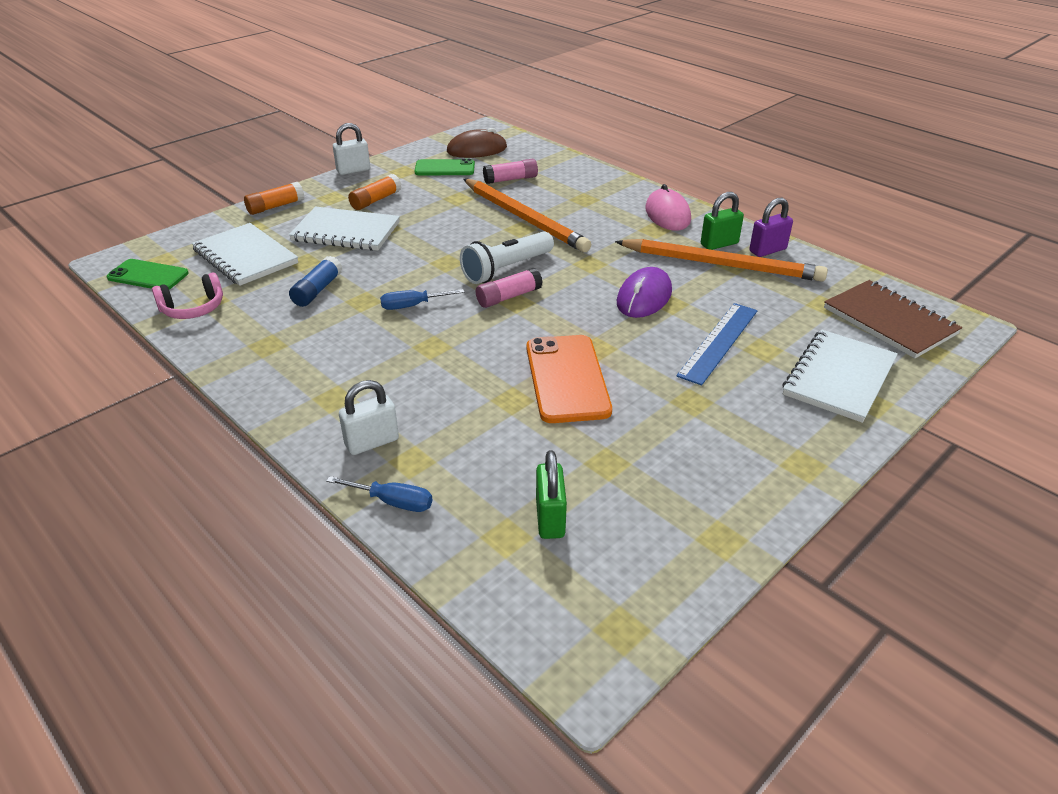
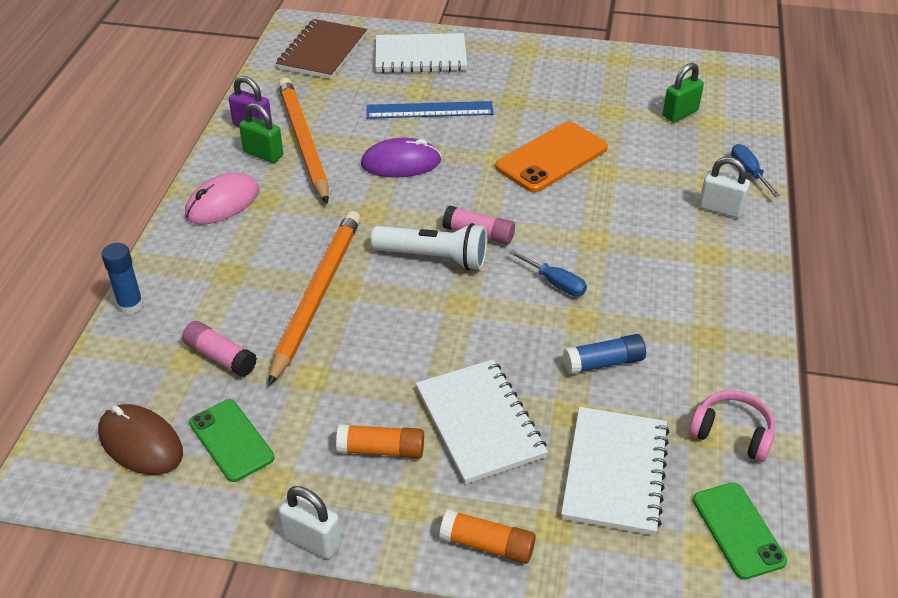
camera: 125 degrees left, 5 degrees up
(590, 167) = (130, 305): none -> blue glue stick

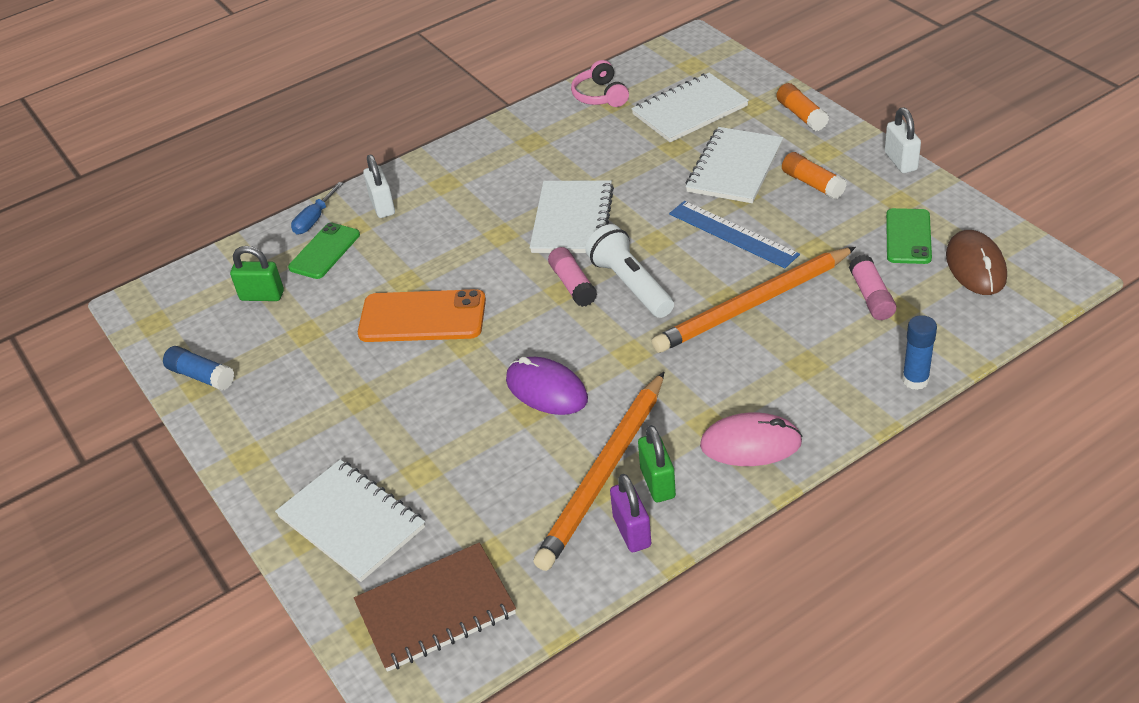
camera: 130 degrees left, 0 degrees up
(429, 110) = (444, 436): blue ruler -> blue ruler (733, 234)
(555, 283) = (572, 220): blue screwdriver -> white notebook
(604, 363) = (615, 160): blue glue stick -> blue glue stick (201, 376)
(738, 530) = (663, 63): green phone -> green phone (324, 251)

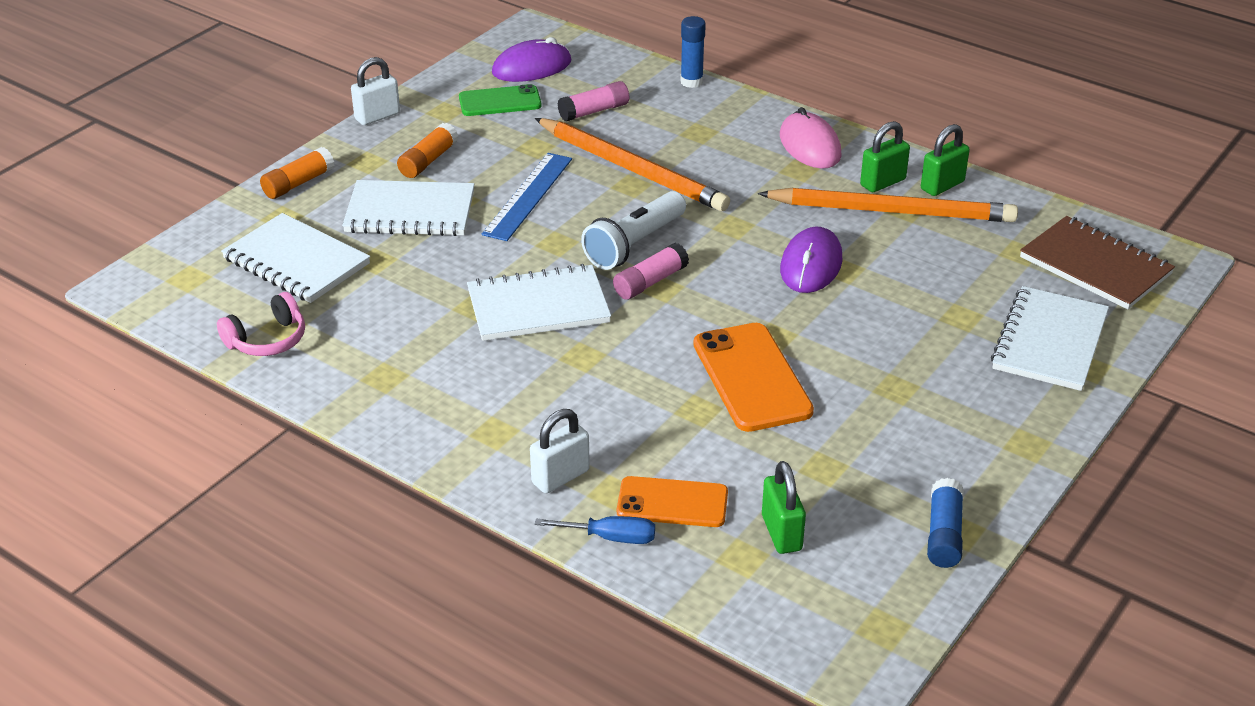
camera: 115 degrees left, 5 degrees down
(324, 251) = (672, 503): green phone -> orange phone
(632, 531) = (942, 185): purple padlock -> green padlock
(975, 266) = (532, 67): brown mouse -> purple mouse

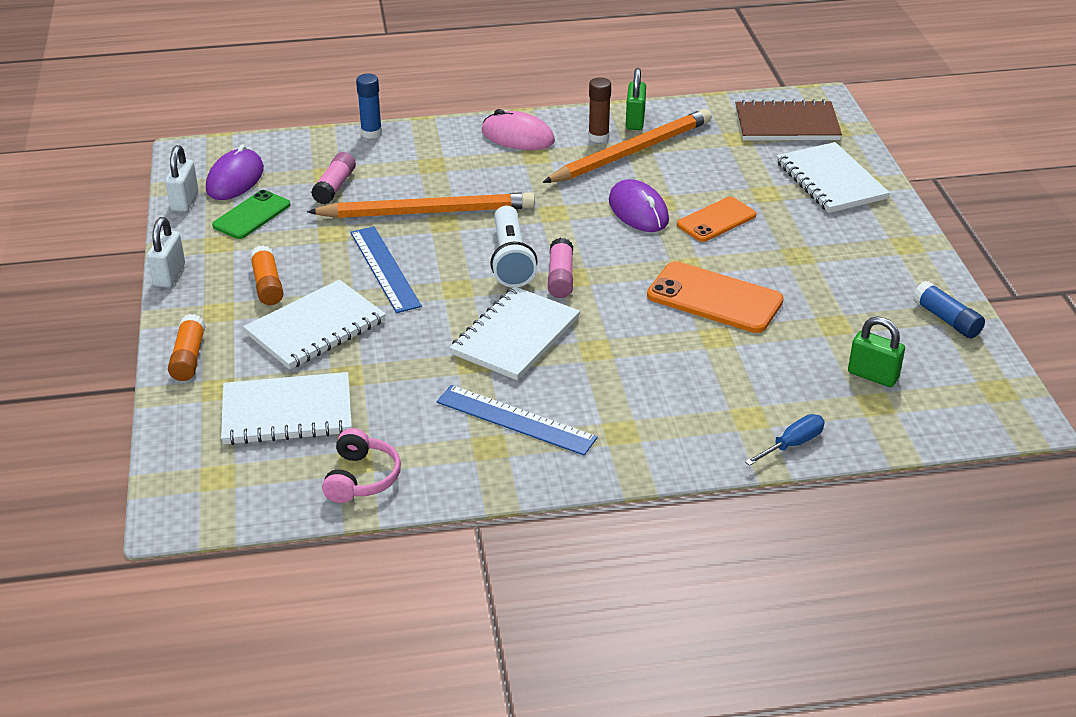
camera: 45 degrees left, 0 degrees up
(434, 370) = (516, 420): none -> blue ruler
(560, 477) = (706, 430): white padlock -> white padlock (185, 201)
(672, 503) = (791, 400): orange phone -> orange phone (716, 220)
(882, 182) = (598, 137): green padlock -> brown glue stick

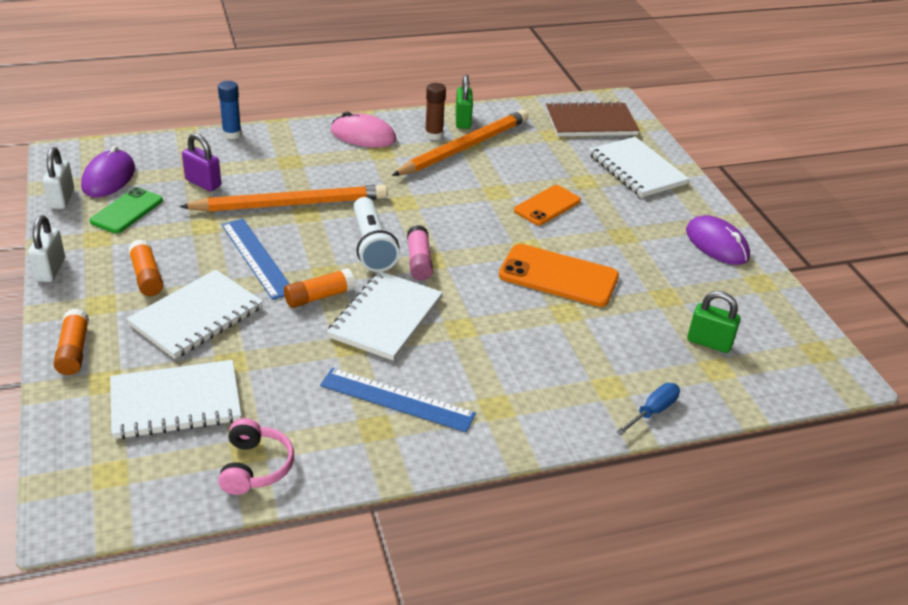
camera: 10 degrees left, 0 degrees up
(335, 187) = (203, 183): pink glue stick -> purple padlock
(446, 312) = (319, 297): none -> orange glue stick
(638, 211) = (478, 199): purple mouse -> purple mouse (716, 244)
(946, 319) = (759, 289): blue glue stick -> none

